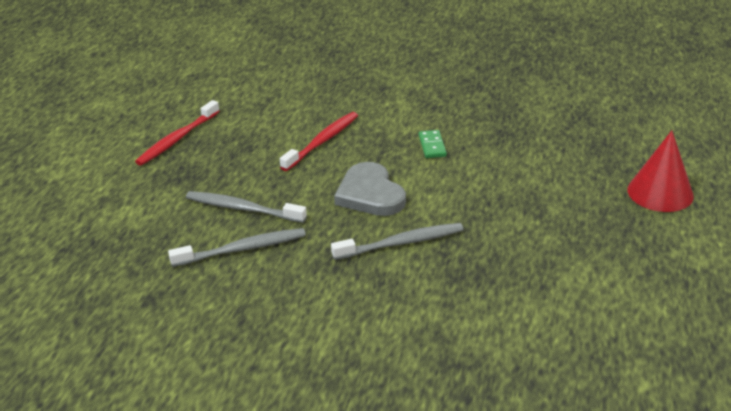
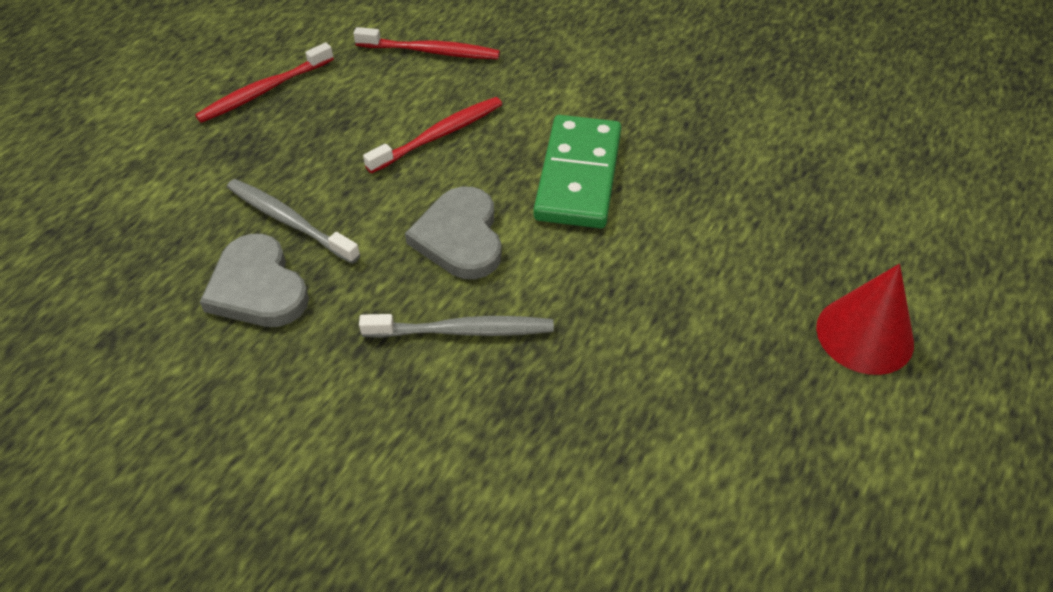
camera: 15 degrees right, 15 degrees up
(242, 249) = (257, 287): grey toothbrush -> grey heart
(288, 95) = (431, 51): none -> red toothbrush
(432, 146) = (578, 176): green domino -> green domino, size x2.33

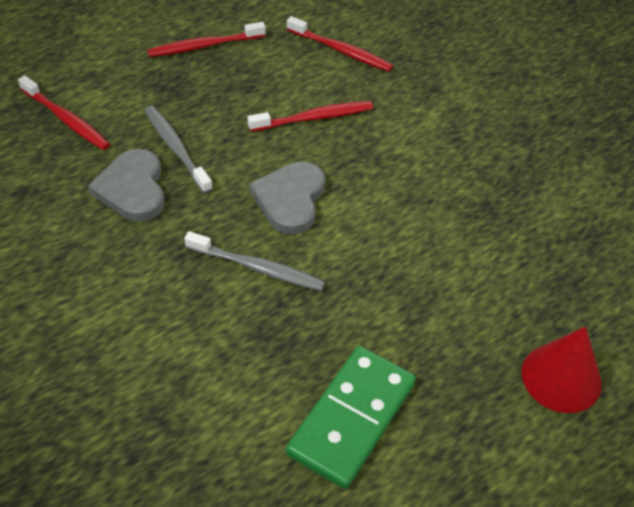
camera: 20 degrees right, 0 degrees up
(128, 229) = (66, 119): none -> red toothbrush
(578, 176) = (403, 181): green domino -> green domino (351, 418)

